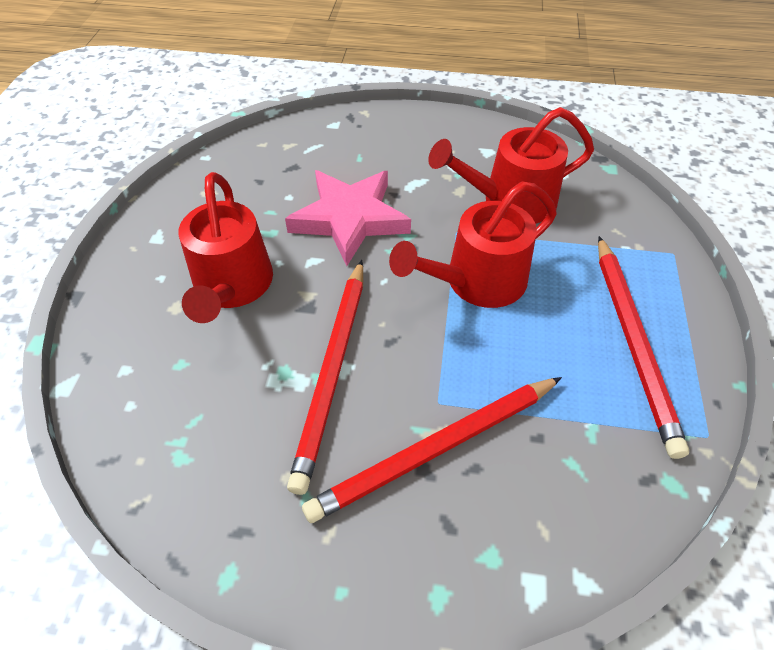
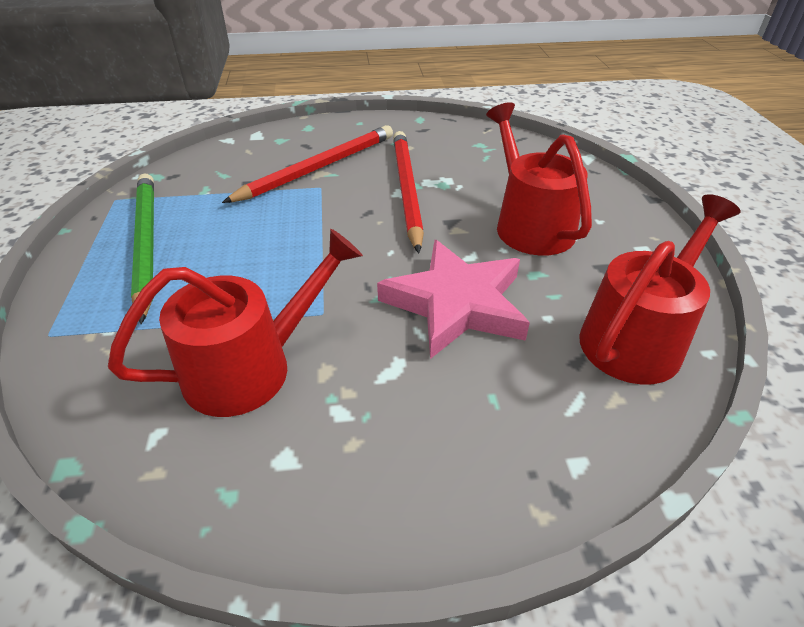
camera: 165 degrees right, 10 degrees down
(477, 282) = (294, 265): red watering can -> red watering can (637, 337)
(633, 342) = (146, 243): red pencil -> green pencil

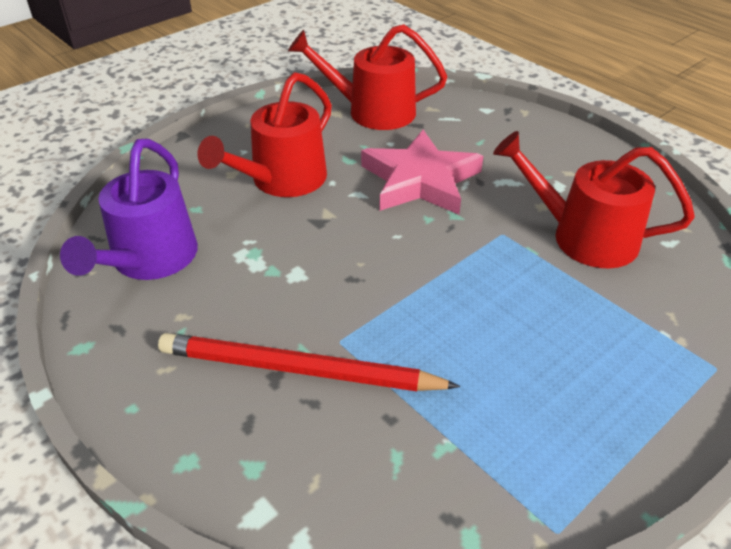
camera: 125 degrees left, 0 degrees up
(146, 243) = (573, 410): green pencil -> none
(406, 189) = (286, 272): red pencil -> none
(476, 149) = (149, 260): none -> purple watering can

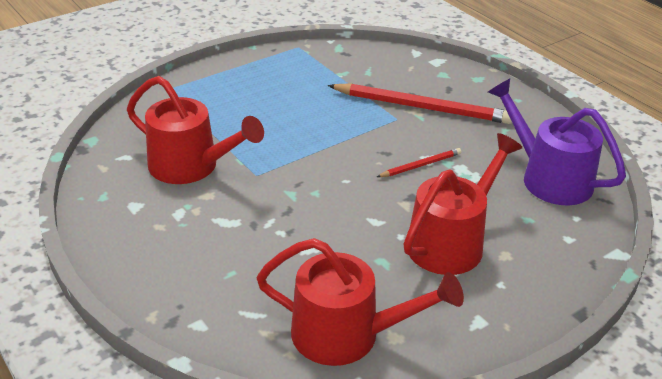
camera: 175 degrees left, 5 degrees down
(149, 260) = (548, 178): purple watering can -> purple watering can turned 60 degrees counterclockwise
(307, 263) = (420, 165): none -> red pencil
(420, 180) = (312, 230): pink star -> none

